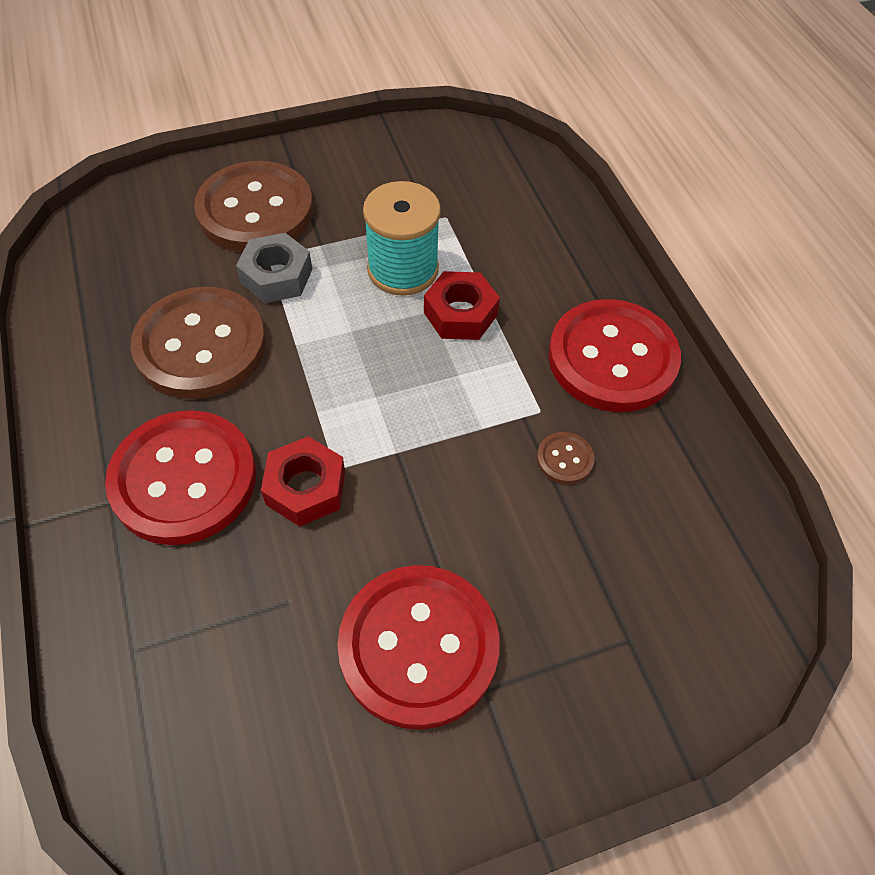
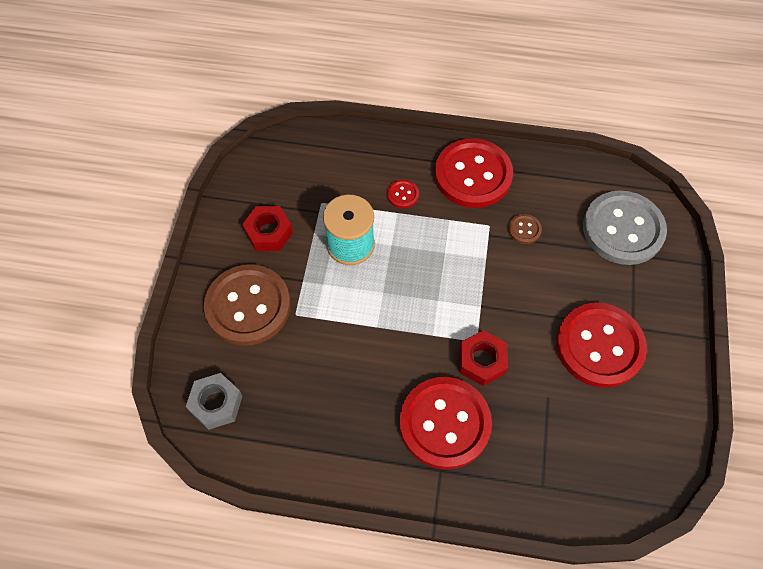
camera: 60 degrees left, 5 degrees up
(201, 346) = (348, 380): brown button -> none
(277, 276) = (315, 316): grey nut -> grey nut (216, 404)
(460, 314) = (402, 231): red nut -> red nut (269, 232)
(518, 292) = (403, 194): none -> red button
(667, 604) = (623, 229): none -> grey button

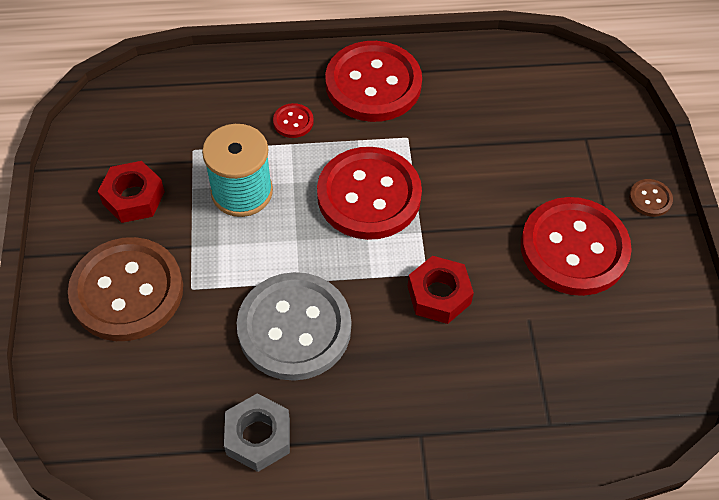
camera: 15 degrees left, 5 degrees down
(216, 404) = (112, 419): grey nut -> grey nut (258, 436)
(444, 423) = (412, 378): red button -> red button (369, 195)
(524, 229) = (451, 134): brown button -> brown button (650, 199)
(623, 229) = (565, 112): grey button -> grey button (294, 328)

